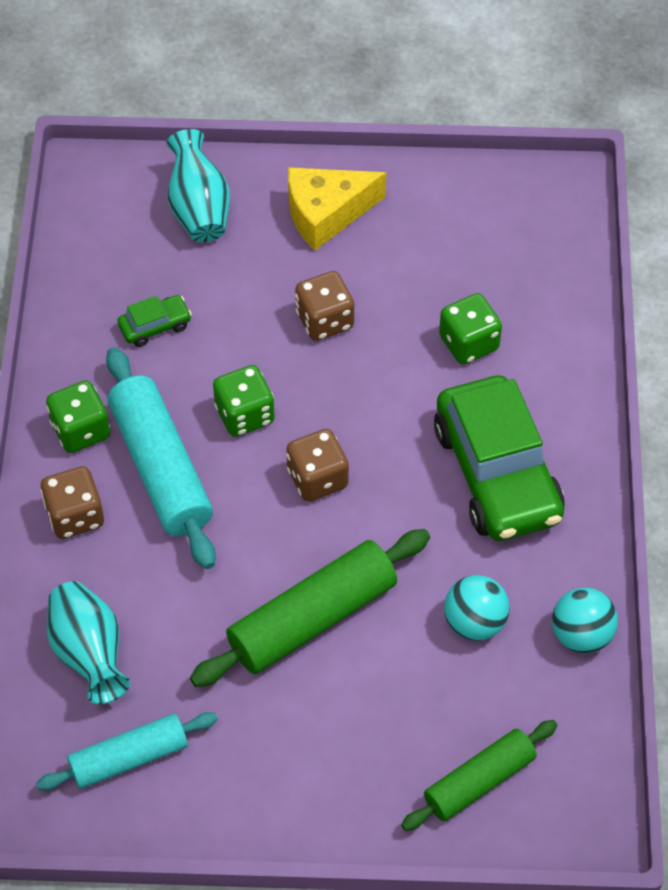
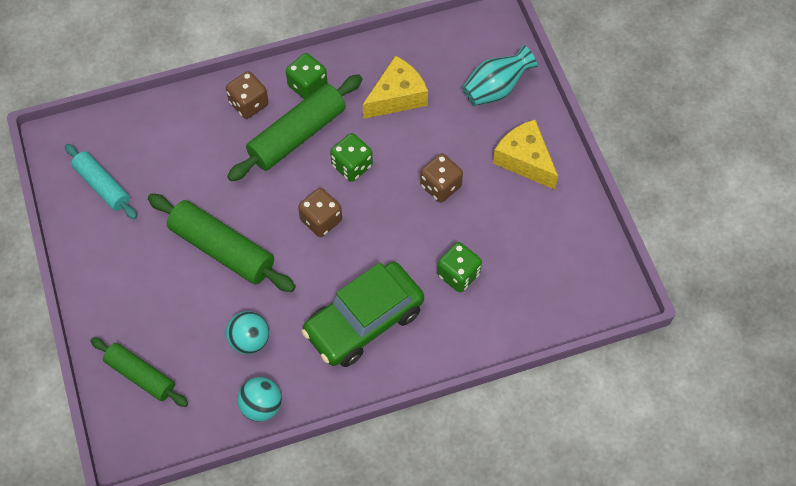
camera: 70 degrees right, 5 degrees up
(89, 653) = (162, 143): turquoise vase -> none
(155, 326) = (397, 97): green car -> yellow cheese
(161, 468) = (297, 135): turquoise rolling pin -> green rolling pin

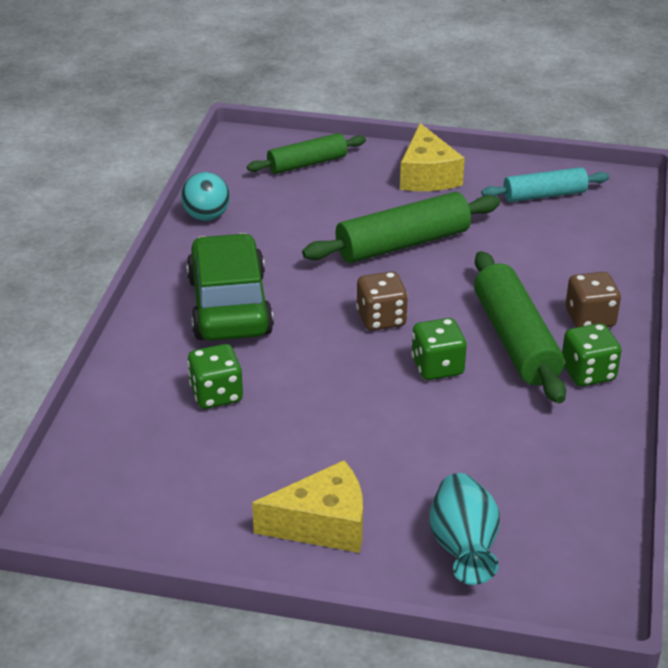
camera: 120 degrees right, 25 degrees down
(249, 340) = (282, 230): turquoise ball -> none
(397, 97) = (517, 444): yellow cheese -> yellow cheese (427, 176)
(440, 186) = (348, 428): brown dice -> none

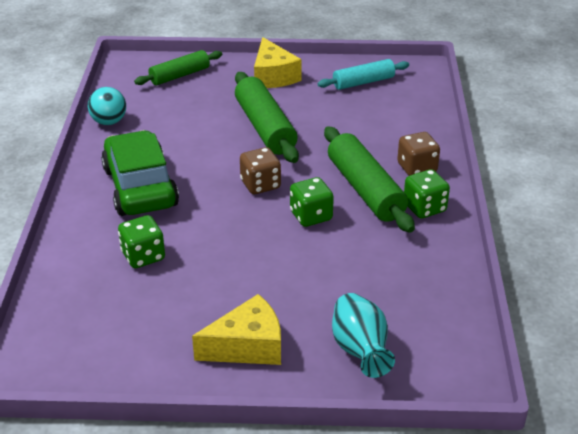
camera: 10 degrees left, 0 degrees up
(402, 244) = (265, 128): green rolling pin -> green rolling pin turned 75 degrees counterclockwise

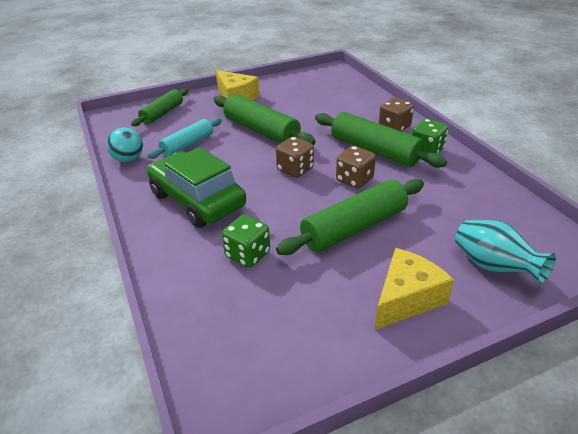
camera: 25 degrees left, 0 degrees up
(263, 265) = (354, 227): none -> green rolling pin
(311, 216) = (354, 180): green dice -> brown dice
(363, 82) = (304, 86): turquoise rolling pin -> turquoise rolling pin (188, 145)

